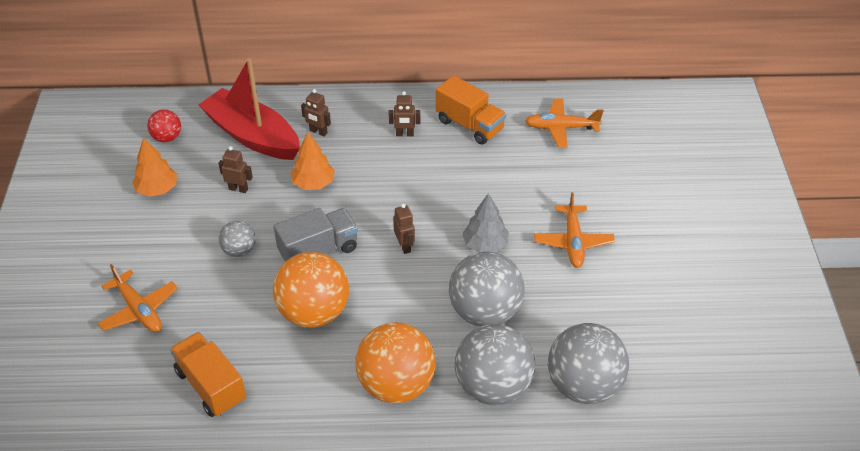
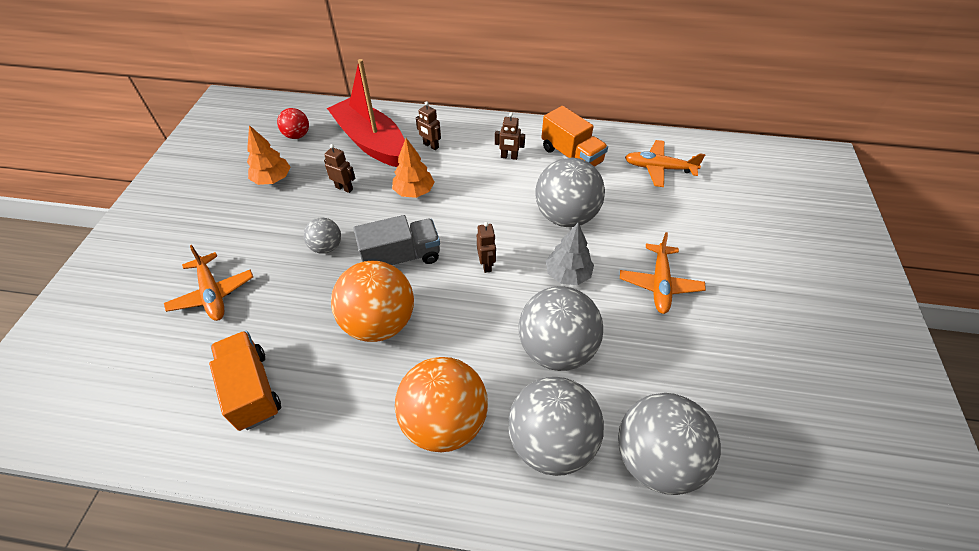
camera: 10 degrees right, 5 degrees up
(474, 189) = (565, 216): none -> grey ball

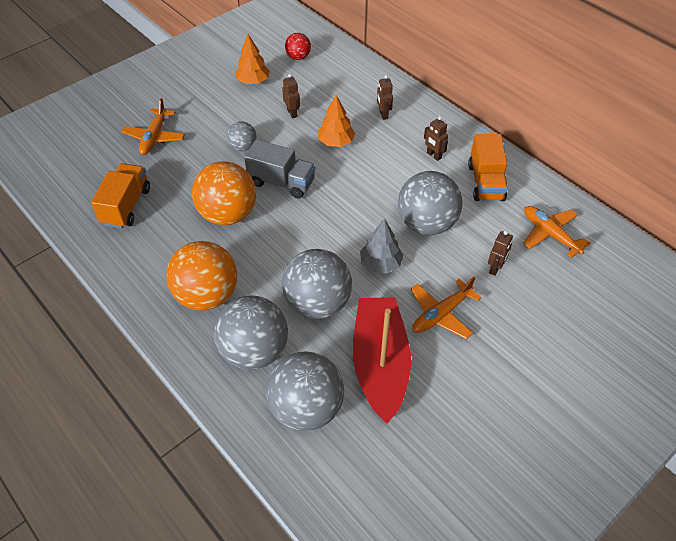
camera: 40 degrees right, 0 degrees up
(371, 142) = (343, 89): red boat -> red boat (380, 364)
(486, 264) = (331, 222): brown robot -> brown robot (495, 268)

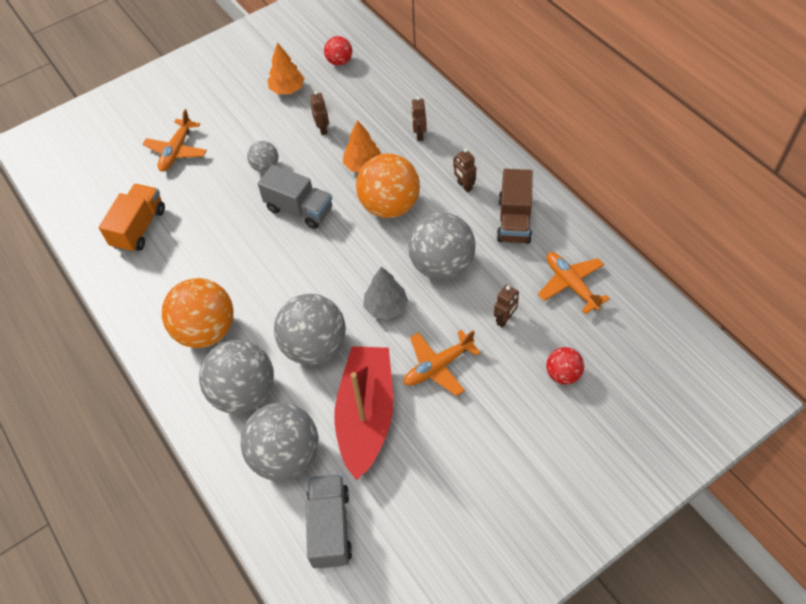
camera: 10 degrees right, 5 degrees up
(228, 214) = (239, 243): orange ball -> orange ball (389, 206)
(363, 474) = (330, 527): none -> grey truck
(486, 182) = (514, 220): orange truck -> brown truck
(560, 313) = (563, 374): none -> red ball

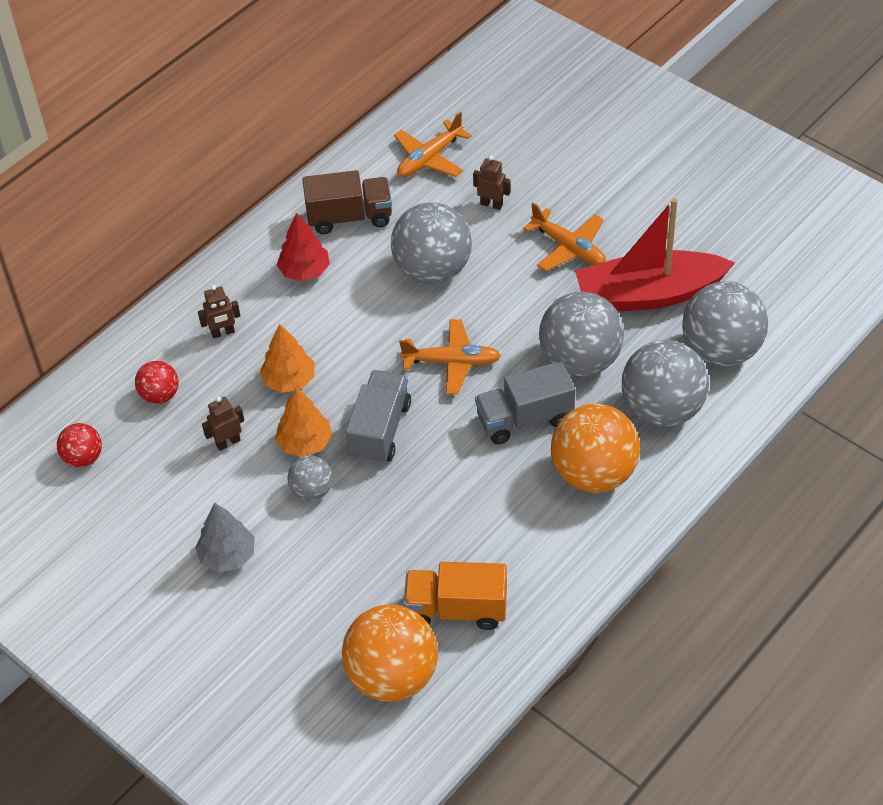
camera: 105 degrees left, 5 degrees down
(176, 151) = (302, 614): orange plane -> orange plane (452, 362)
(287, 89) = (151, 508): orange tree -> orange tree (305, 443)
(330, 527) = (780, 294): grey truck -> grey truck (524, 419)
(386, 307) = (506, 308): grey tree -> grey tree (227, 556)
(389, 206) = (353, 337): orange ball -> orange ball (392, 676)
(464, 186) = (305, 271): brown robot -> red tree
(563, 374) = (544, 151): red ball -> red ball (160, 395)

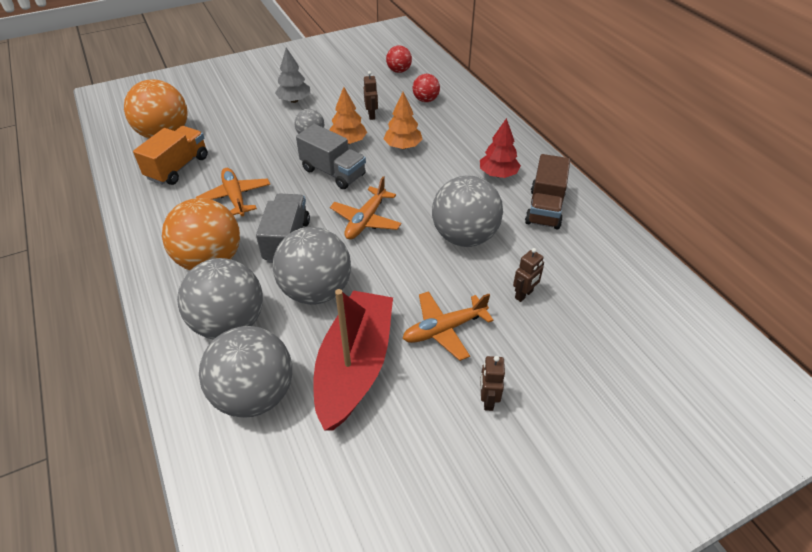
camera: 110 degrees right, 5 degrees down
(223, 333) = (461, 130): brown robot -> brown robot (487, 400)
(429, 158) = (599, 272): orange plane -> orange plane (235, 197)

